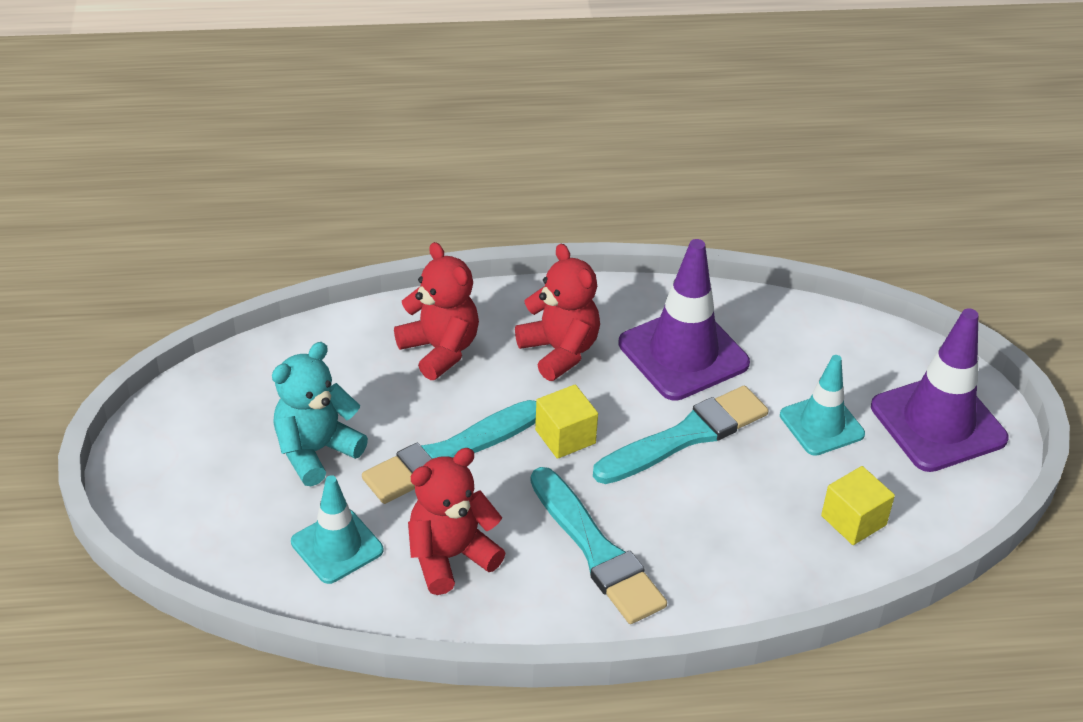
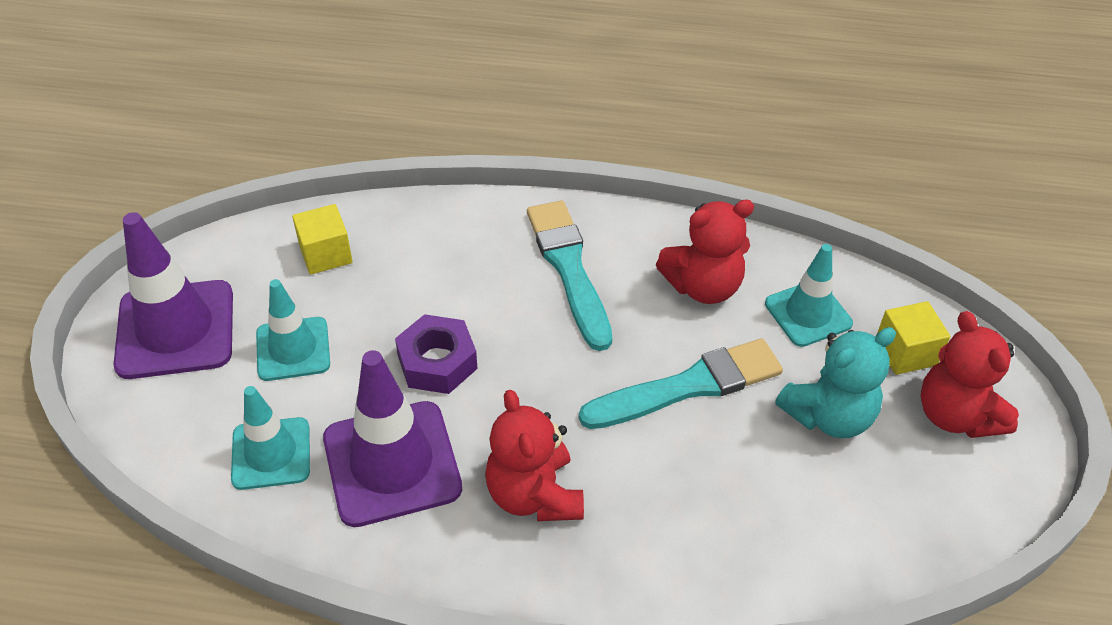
camera: 165 degrees left, 5 degrees up
(440, 350) = (677, 524): red teddy bear -> red teddy bear (956, 415)
(565, 436) = (562, 384): yellow cube -> yellow cube (905, 352)
(686, 436) = (437, 362): turquoise brush -> purple nut
(783, 344) = (271, 453): none -> turquoise traffic cone

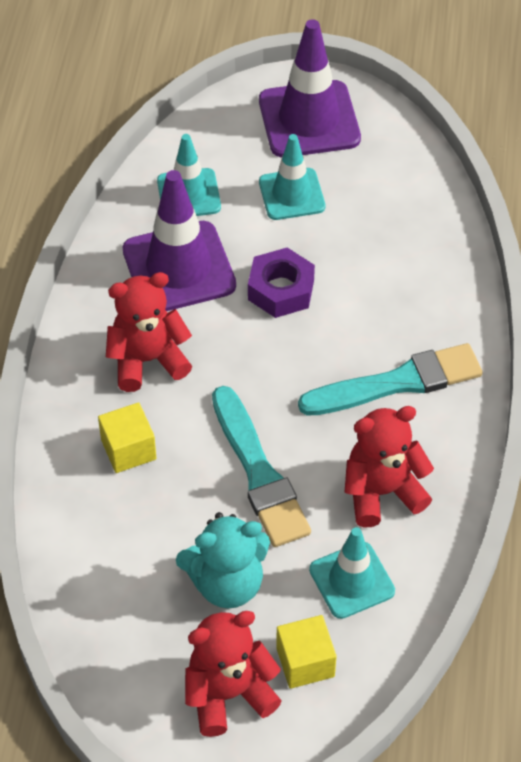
camera: 90 degrees right, 5 degrees up
(325, 254) = (400, 203): yellow cube -> yellow cube (128, 449)
(703, 286) = (382, 492): red teddy bear -> red teddy bear turned 90 degrees clockwise
(829, 416) = (227, 583): turquoise teddy bear -> turquoise teddy bear turned 75 degrees counterclockwise

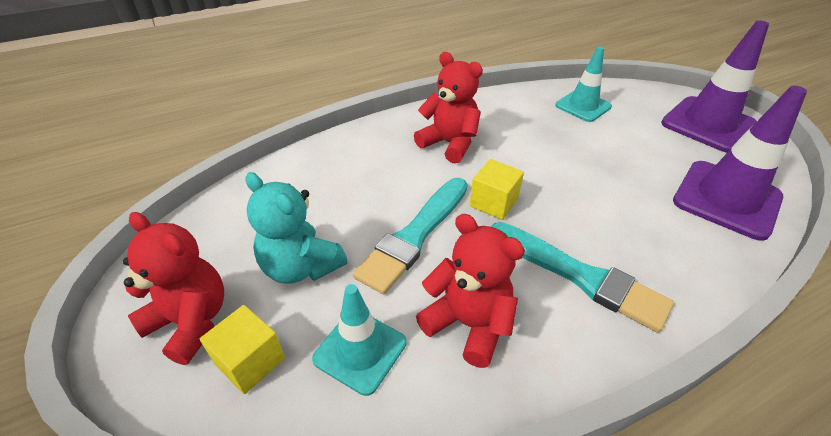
camera: 55 degrees right, 10 degrees down
(128, 449) = (375, 166): yellow cube -> yellow cube (493, 203)
(179, 268) = (529, 125): purple traffic cone -> purple traffic cone (726, 199)
(281, 290) = (573, 173): purple nut -> none
(291, 194) = (647, 143): turquoise traffic cone -> none

